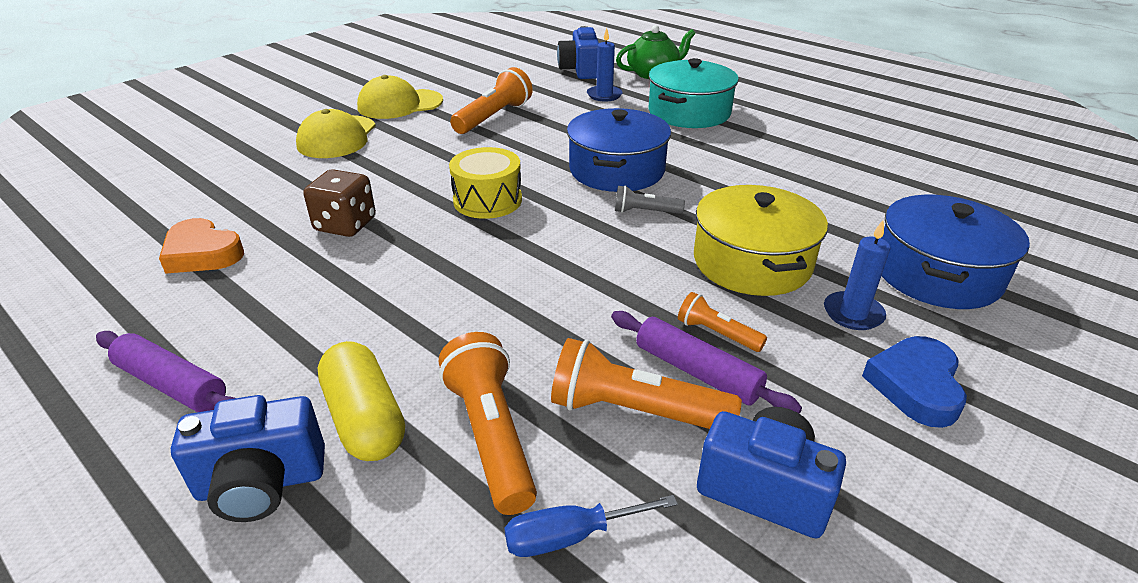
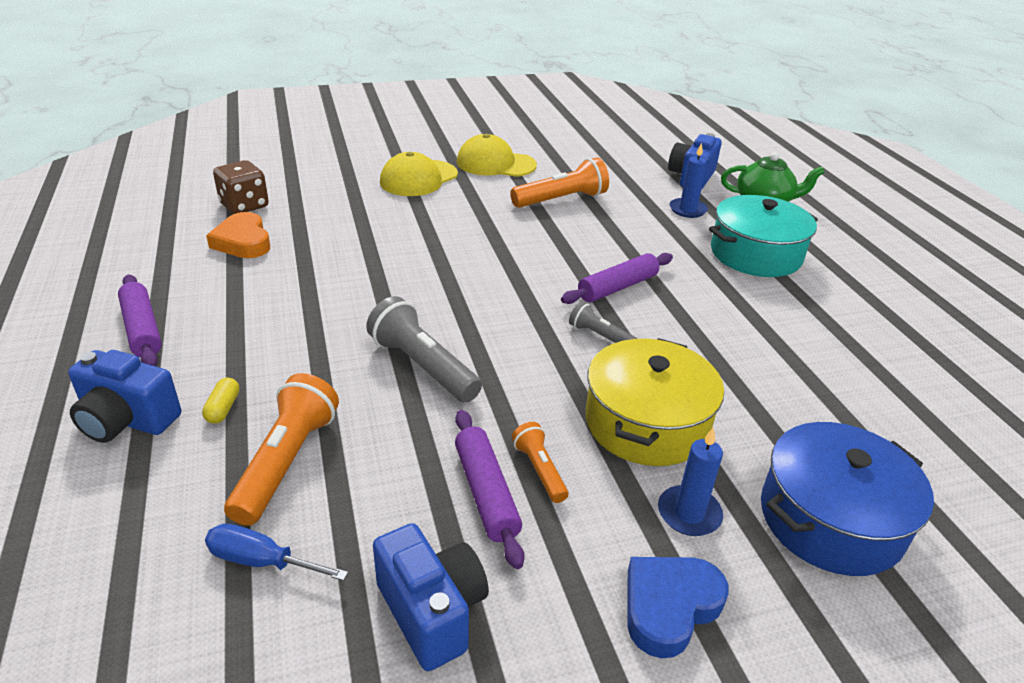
camera: 30 degrees right, 0 degrees up
(345, 225) = (353, 255): brown dice -> brown dice (244, 206)
(365, 419) = (223, 408): yellow capsule -> yellow capsule, size x0.47
(487, 200) = (477, 274): yellow drum -> none
(526, 294) = (423, 366): none -> grey flashlight
(617, 170) = (617, 287): blue pot -> purple rolling pin
(635, 411) = (403, 498): orange flashlight -> none

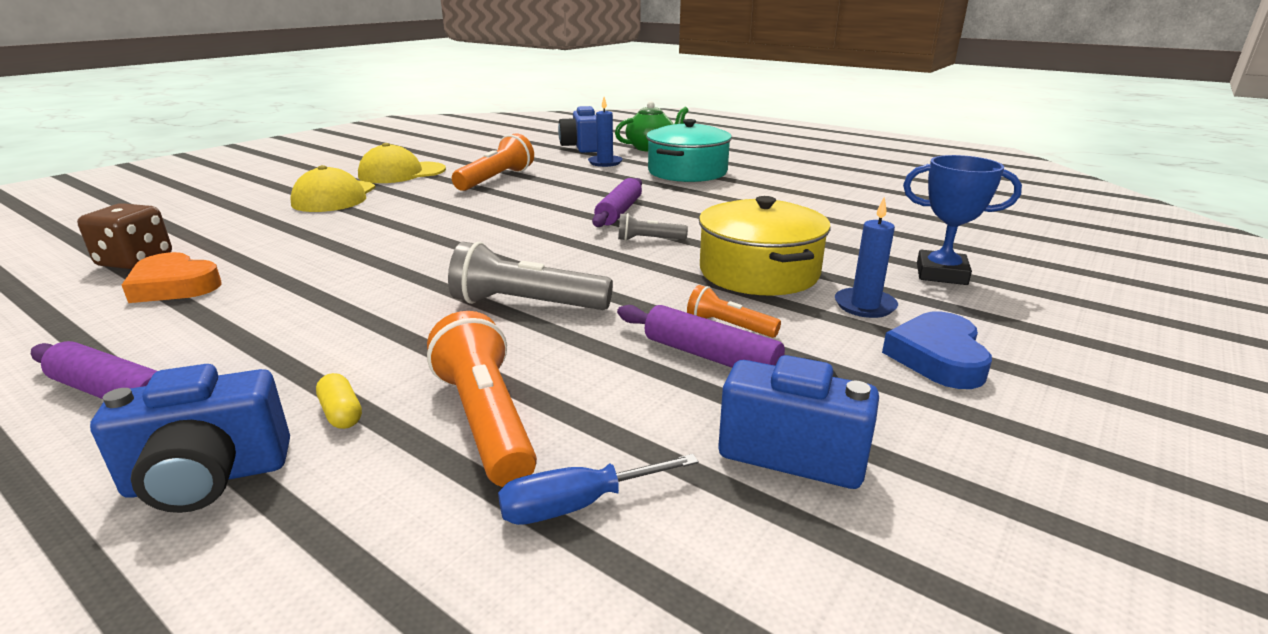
camera: 35 degrees left, 10 degrees down
(830, 519) = (941, 274): blue pot -> blue trophy

